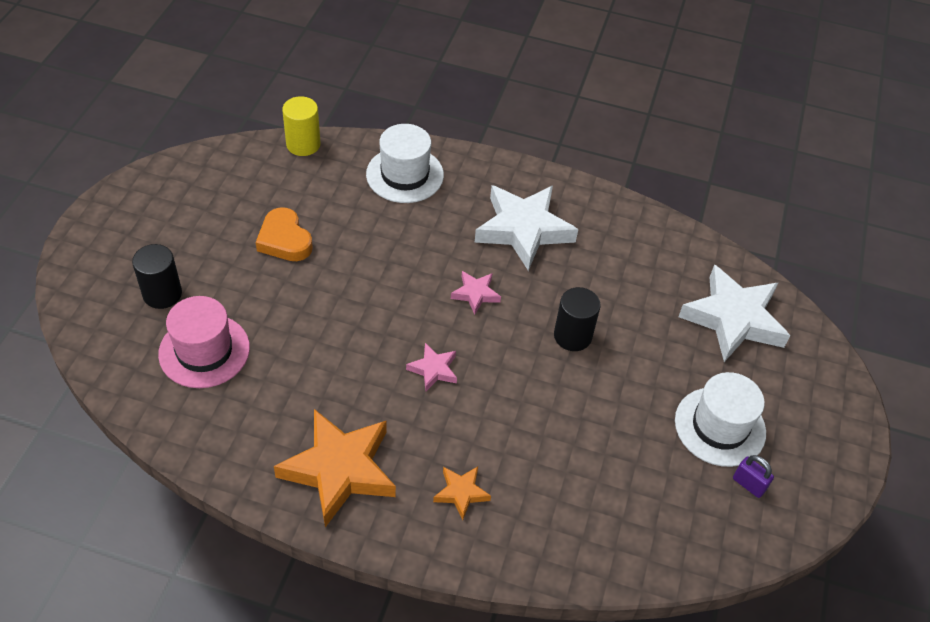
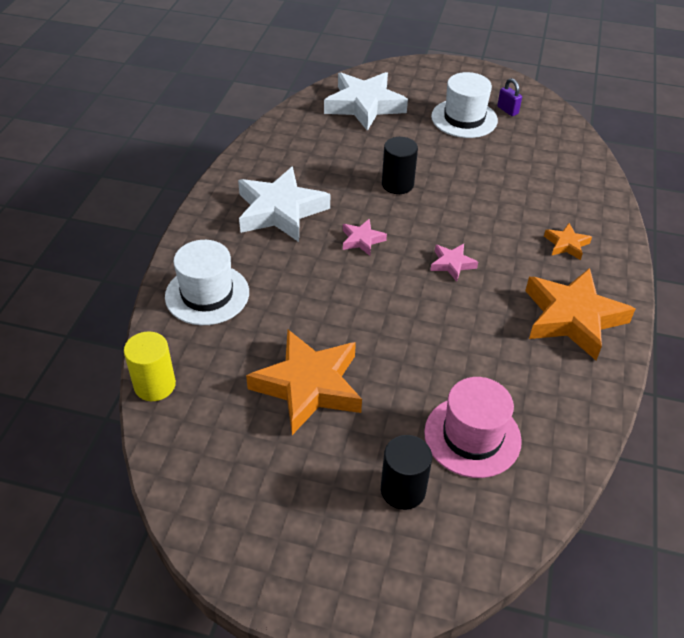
camera: 90 degrees left, 5 degrees down
(284, 240) = (309, 386): orange heart -> orange star
(748, 484) = (507, 110): purple padlock -> purple padlock turned 75 degrees counterclockwise

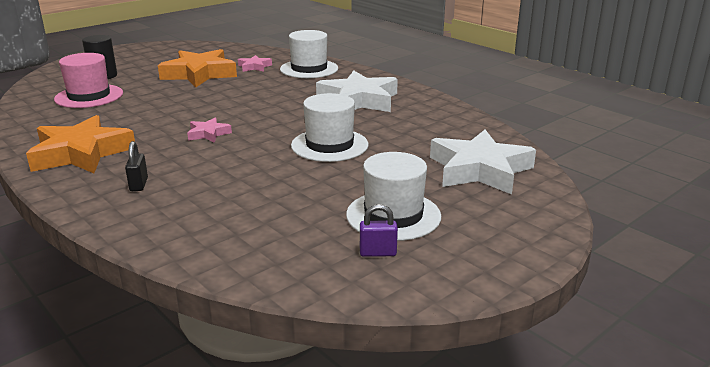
camera: 125 degrees right, 20 degrees down
(155, 385) = (264, 50): yellow cylinder -> none
(362, 240) = (285, 114): pink star -> pink star (254, 67)
(397, 184) = (329, 145): black cylinder -> white hat
(566, 244) = (138, 185): orange star -> black padlock

